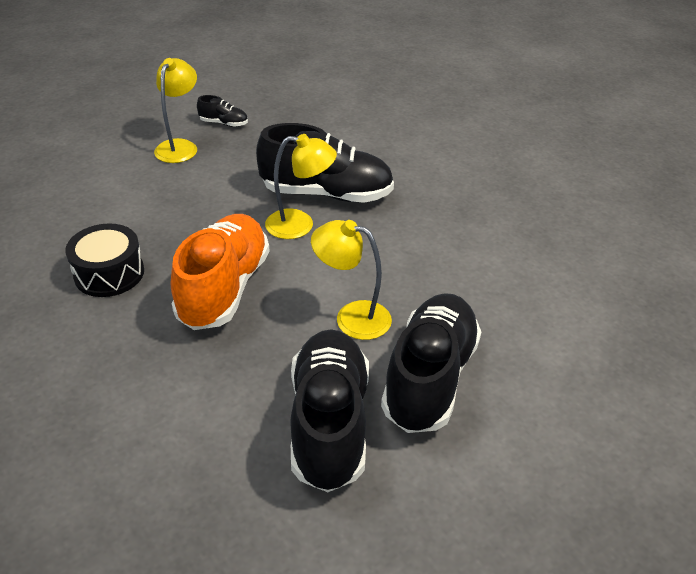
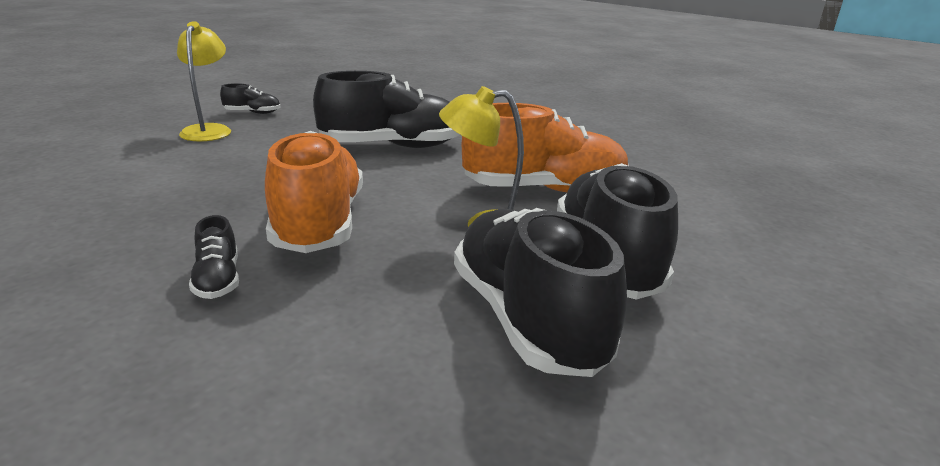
camera: 20 degrees left, 15 degrees down
(109, 273) = (156, 230): black drum -> none
(135, 335) = (218, 280): none -> black shoe
(300, 225) = (379, 169): yellow lamp -> none
(431, 279) = (544, 190): none -> orange shoe

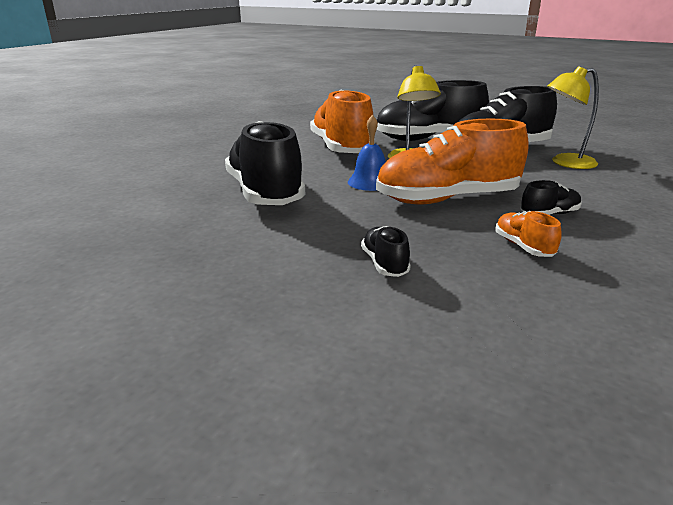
camera: 95 degrees left, 0 degrees up
(159, 238) = (523, 247): none -> orange shoe
(209, 130) = (224, 301): yellow lamp -> yellow lamp (565, 163)
(252, 113) = (130, 288): black shoe -> black shoe (384, 264)
(403, 191) = (370, 182): none -> blue bell

